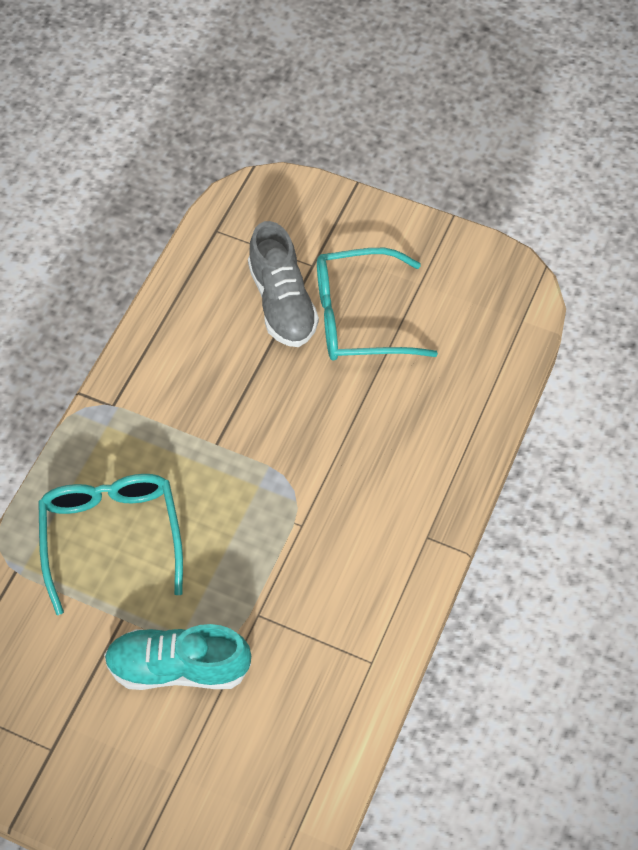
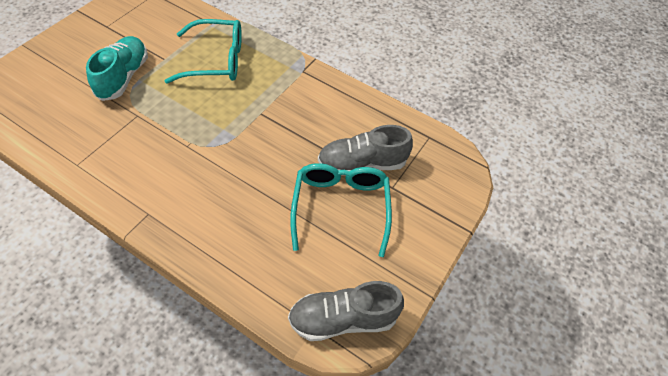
camera: 95 degrees right, 5 degrees down
(505, 295) = (343, 319): none -> grey shoe

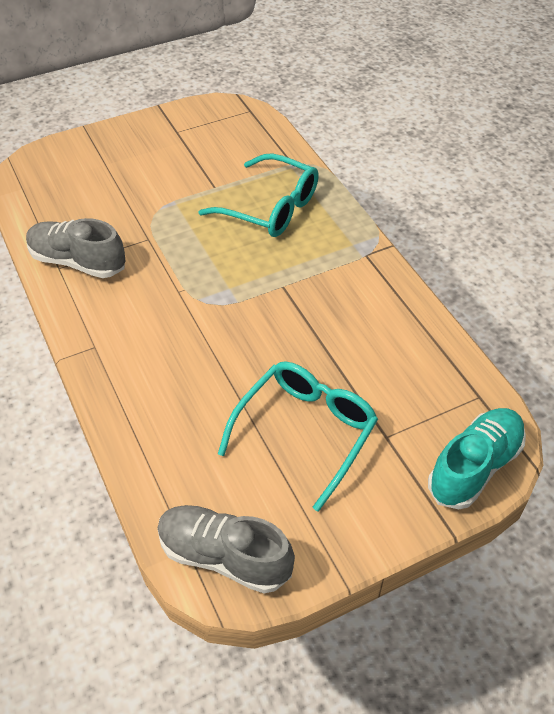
camera: 35 degrees right, 5 degrees down
(123, 77) = (160, 193): turquoise shoe -> turquoise shoe (474, 467)
(362, 164) = (366, 393): grey shoe -> grey shoe (78, 262)

